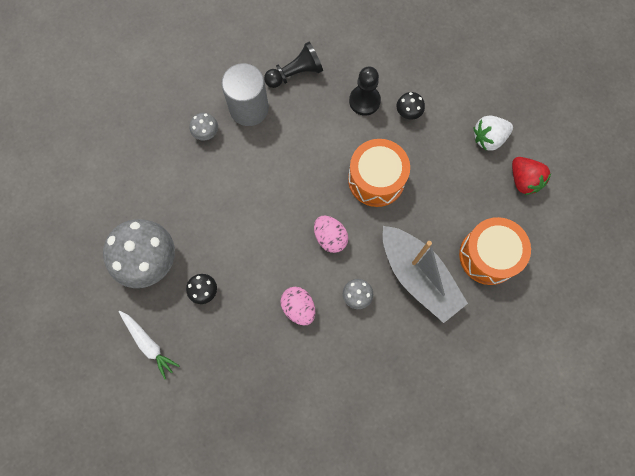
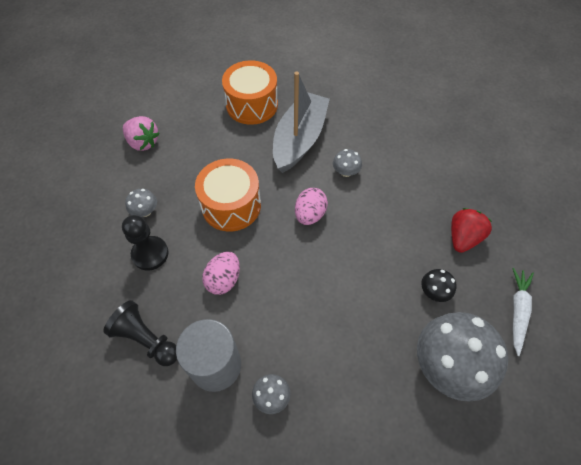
camera: 120 degrees left, 15 degrees down
(298, 308) = (387, 207): pink egg -> pink egg (223, 280)
(408, 112) = (145, 211): black mushroom -> grey mushroom
(489, 138) = (143, 142): white strawberry -> pink strawberry
(524, 180) = (172, 107): red strawberry -> red strawberry (463, 238)

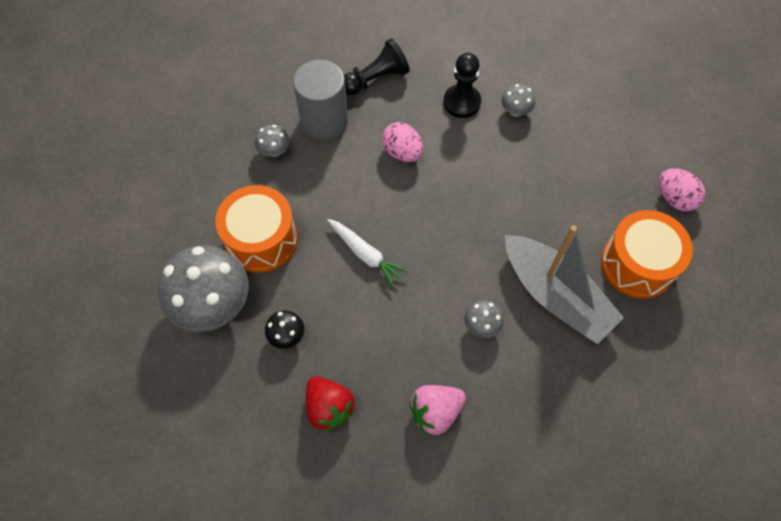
camera: 115 degrees right, 5 degrees up
(143, 142) = (615, 132): pink strawberry -> pink strawberry (435, 412)
(231, 205) = (487, 188): orange drum -> orange drum (261, 239)
(310, 214) = (439, 259): pink egg -> pink egg (674, 198)
(518, 311) = (219, 408): white carrot -> white carrot (365, 254)

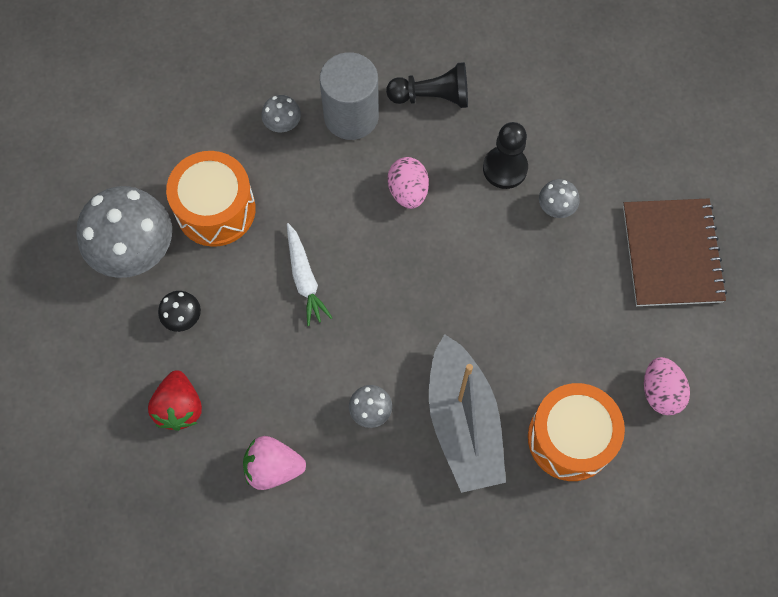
camera: 30 degrees right, 5 degrees up
(615, 102) = (672, 254): none -> brown notebook

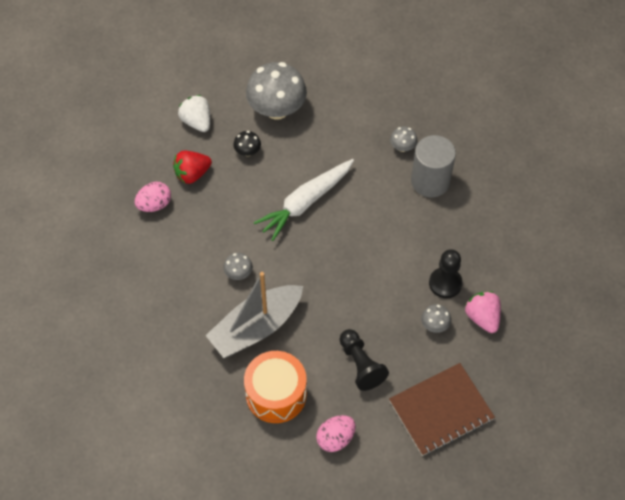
camera: 65 degrees right, 10 degrees down
(94, 365) = (197, 122): none -> white strawberry
(216, 209) = (325, 137): orange drum -> none
(273, 468) = (179, 237): pink strawberry -> pink strawberry (482, 317)
(304, 278) = (305, 202): white carrot -> white carrot, size x1.64
(408, 191) = (396, 234): pink egg -> pink egg (154, 205)
(432, 96) = (472, 220): black pawn -> black pawn (361, 365)

